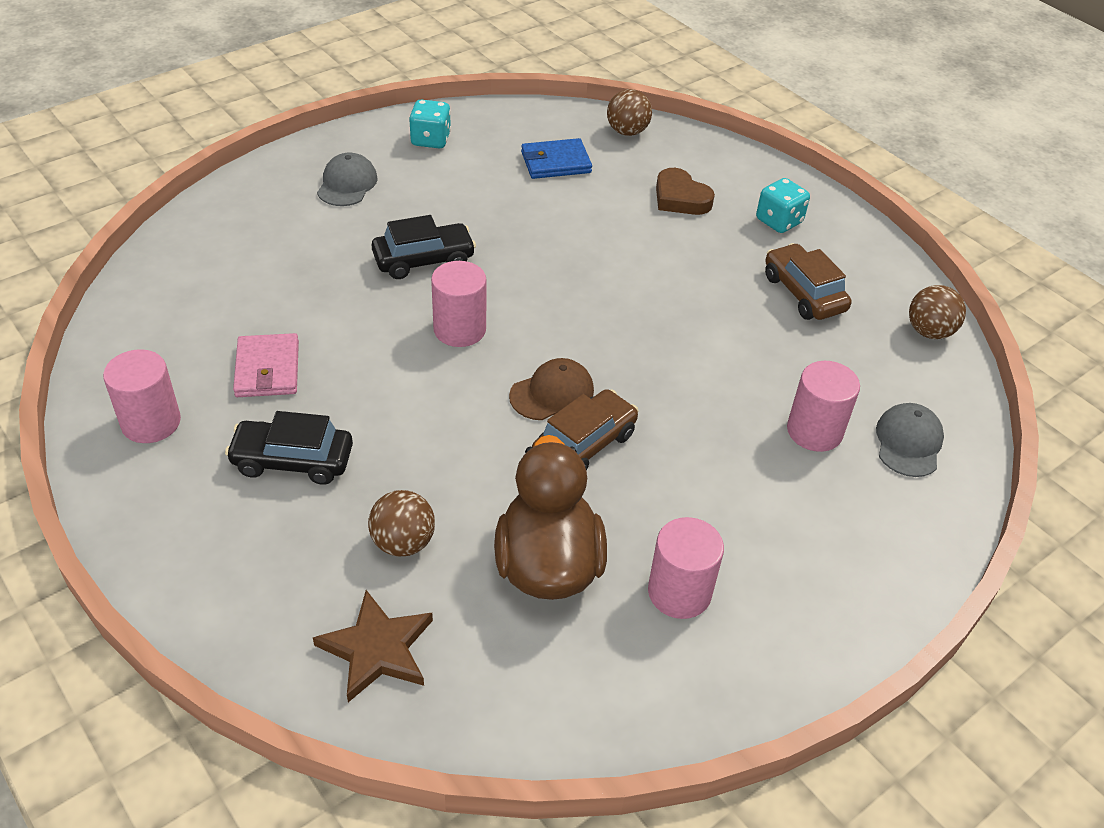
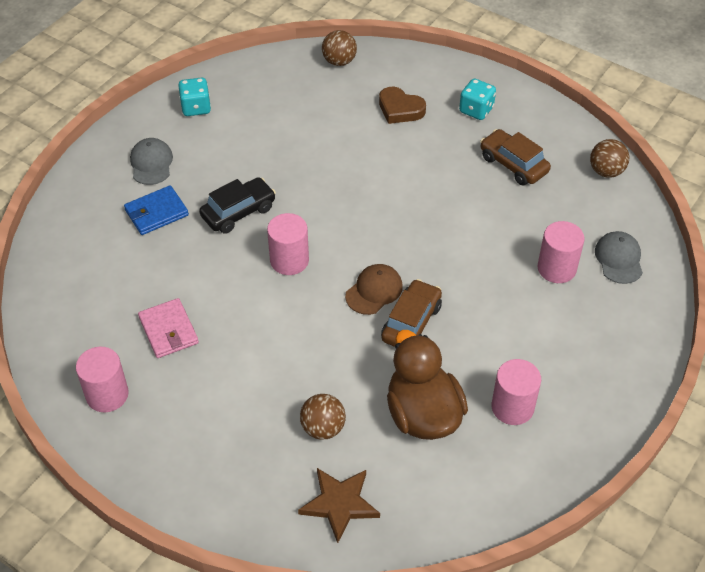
camera: 15 degrees left, 5 degrees up
(292, 461) = (221, 393): black car -> none
(555, 162) = (298, 103): blue wallet -> blue wallet (156, 212)

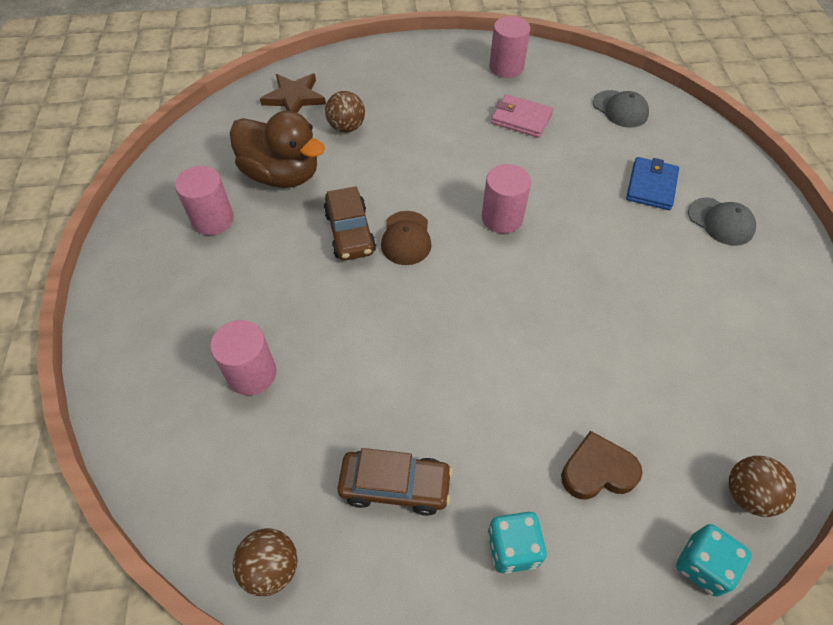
camera: 140 degrees right, 5 degrees up
(196, 107) = (778, 304): turquoise dice -> turquoise dice (703, 565)
(238, 212) = (594, 229): black car -> none
(619, 259) = (187, 433): grey cap -> grey cap (620, 109)

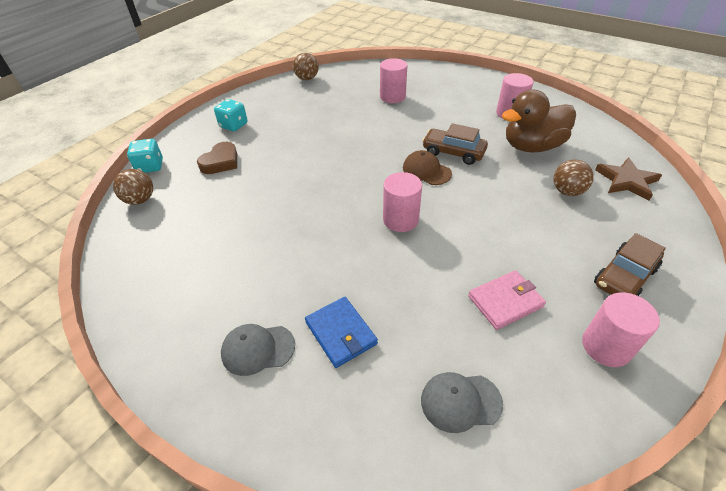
camera: 130 degrees right, 10 degrees down
(395, 486) = (296, 111): brown car -> brown car (624, 277)

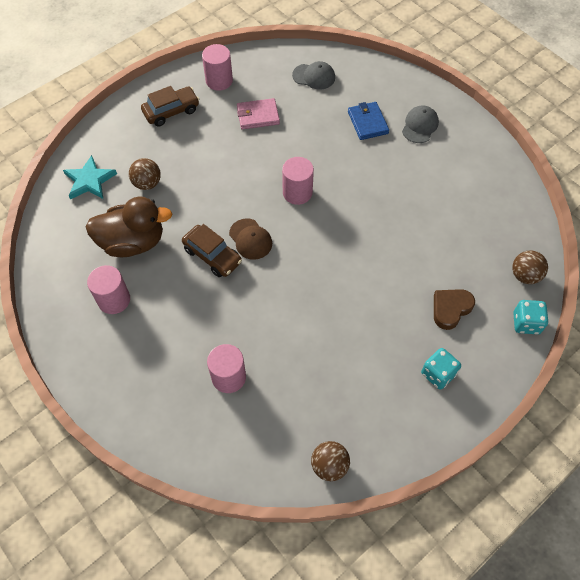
camera: 165 degrees left, 15 degrees up
(258, 349) = (420, 126): grey cap -> grey cap turned 75 degrees counterclockwise
(626, 181) = (89, 180): brown star -> turquoise star

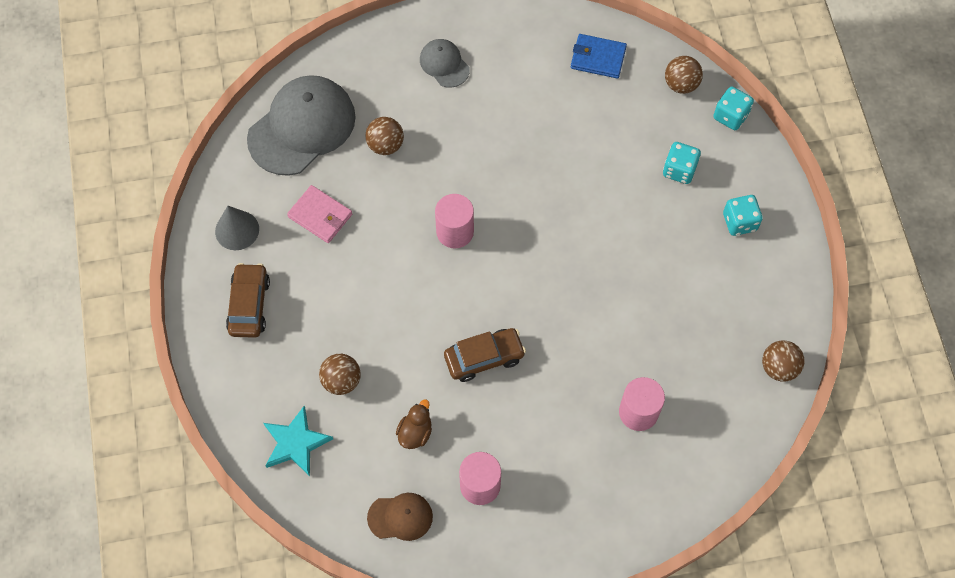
camera: 60 degrees left, 5 degrees up
(133, 242) = (415, 432): brown duck -> brown duck, size x0.48
(219, 80) = (237, 230): pink cylinder -> grey cone
(250, 239) = (486, 309): brown cap -> brown cap (400, 517)
(258, 116) = (320, 216): pink wallet -> pink wallet turned 75 degrees counterclockwise
(314, 76) = (302, 127): grey cap -> grey cap, size x2.02
(334, 124) = (385, 145): none -> brown ball
(367, 122) = (406, 111): blue wallet -> blue wallet (598, 58)
(450, 309) = (679, 170): brown heart -> turquoise dice

